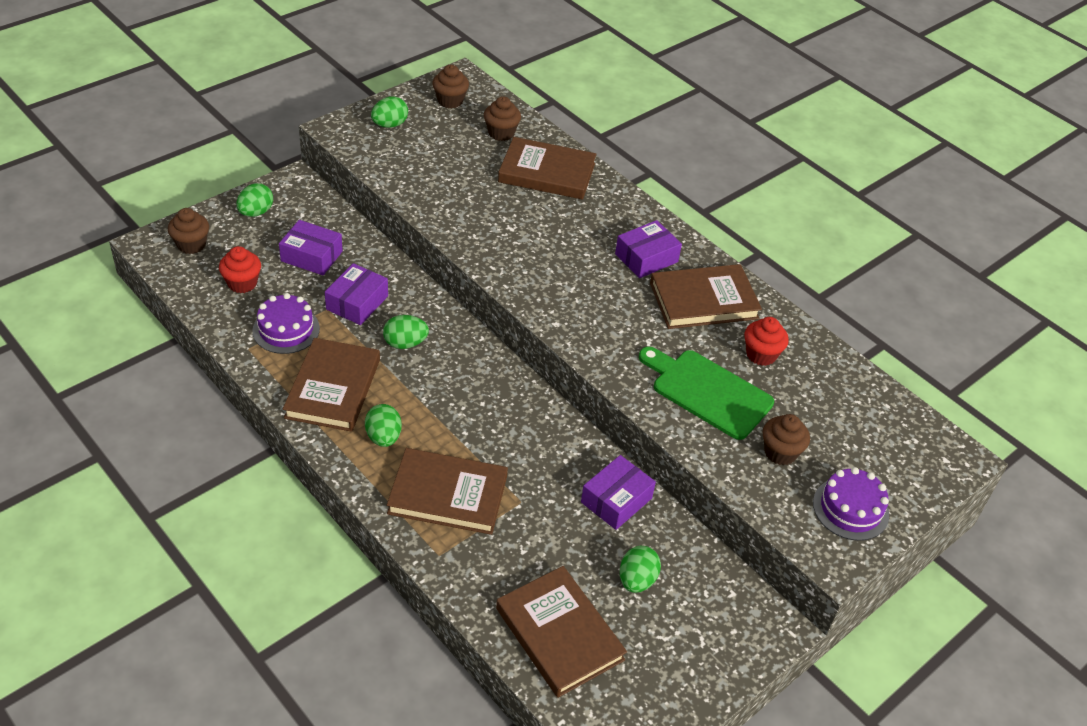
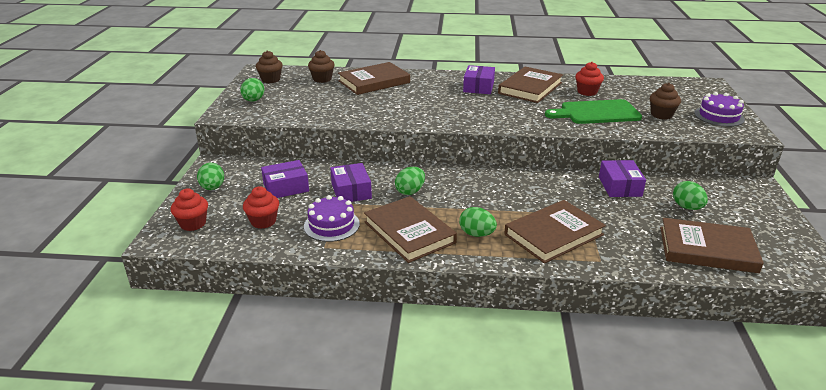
camera: 40 degrees left, 15 degrees down
(191, 245) = (193, 224): brown cupcake -> red cupcake

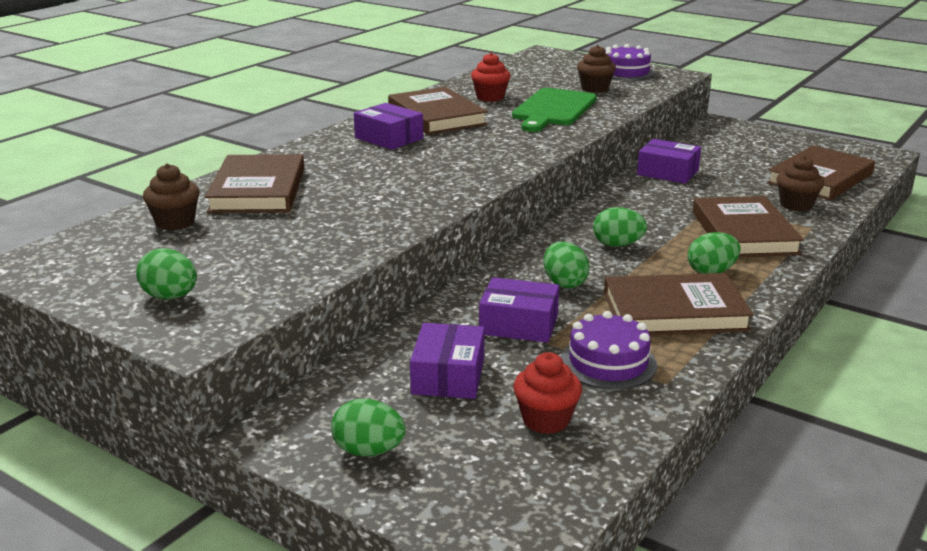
camera: 60 degrees left, 5 degrees down
(193, 224) = (489, 497): red cupcake -> none
(270, 80) = (94, 264): brown cupcake -> brown cupcake (796, 205)
(687, 207) = (736, 160): green egg -> green egg (617, 245)

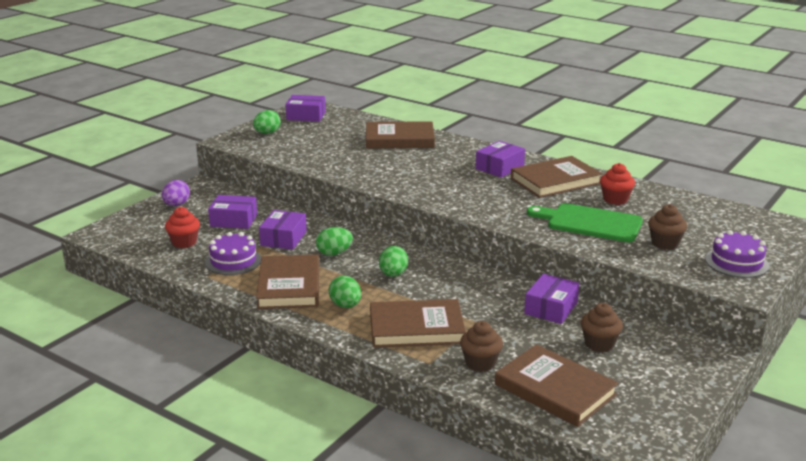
camera: 90 degrees right, 0 degrees up
(87, 264) = (306, 116): none -> purple box
(175, 222) = (354, 126): brown cupcake -> brown cupcake (599, 344)
(368, 451) = (176, 205): green egg -> purple egg

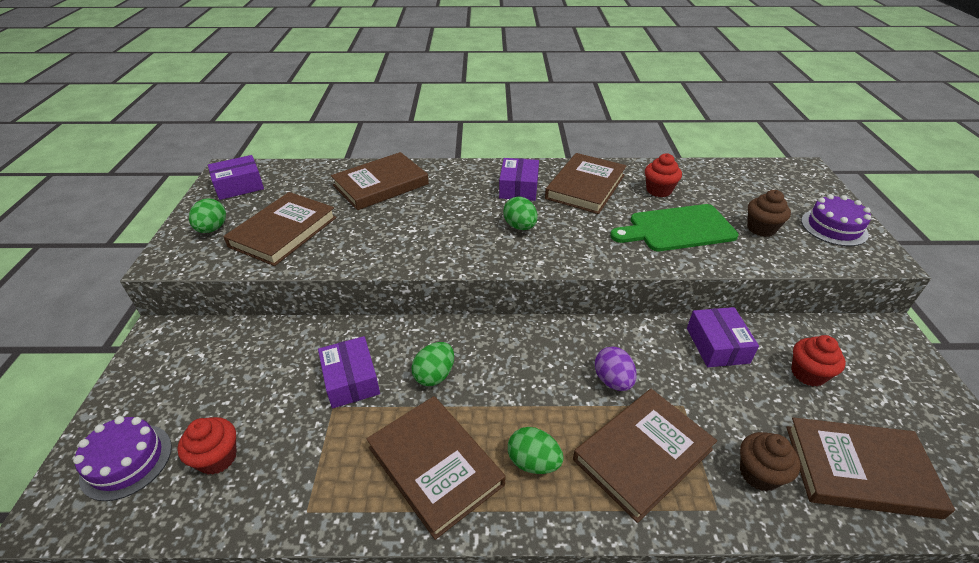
camera: 35 degrees left, 15 degrees up
(176, 205) = (149, 387): purple egg -> purple egg (612, 380)
(233, 220) = (257, 378): purple box -> none
(233, 261) = (320, 458): purple cake -> purple cake (126, 461)
(307, 146) = (283, 232): none -> brown book
(393, 274) = (530, 376): green egg -> green egg (520, 226)
(599, 344) = (808, 374): brown cupcake -> red cupcake

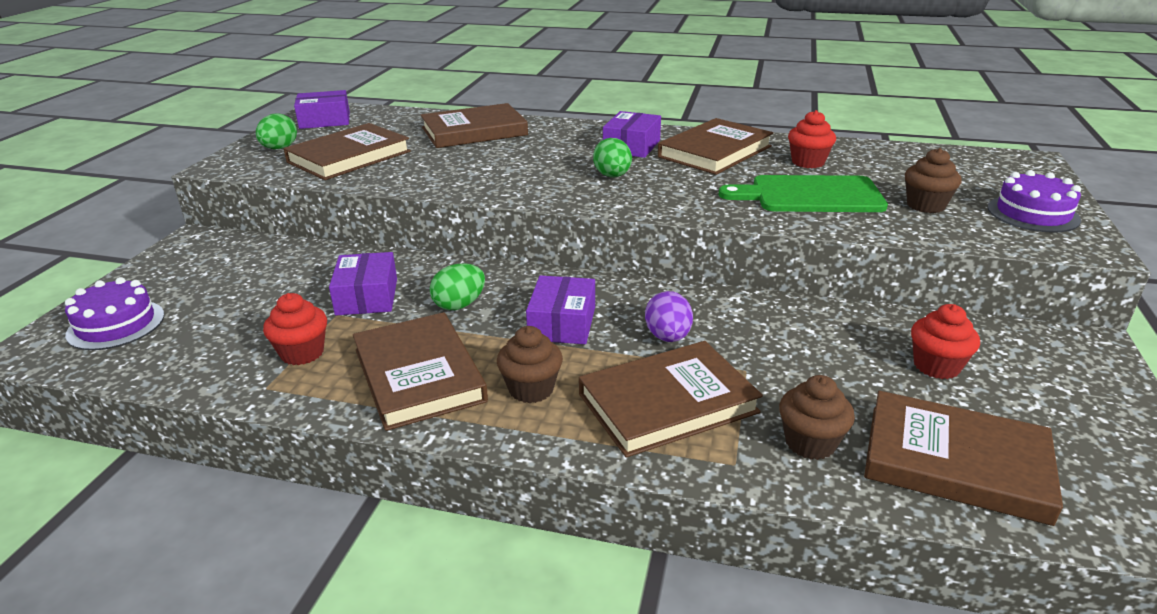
camera: 15 degrees right, 10 degrees down
(217, 458) = (201, 335): red cupcake -> red cupcake (302, 353)
(533, 462) = (531, 389): green egg -> brown cupcake
(717, 345) = (824, 325): purple box -> purple box (562, 323)

